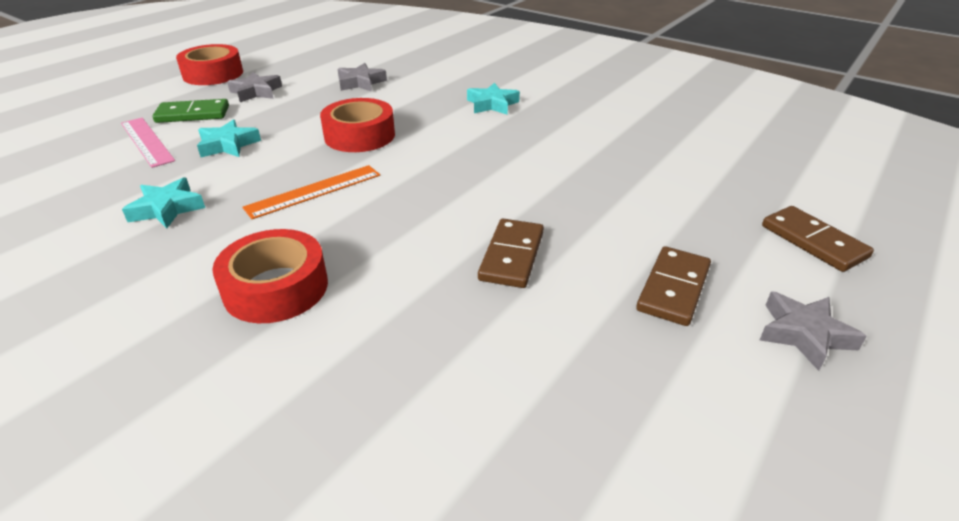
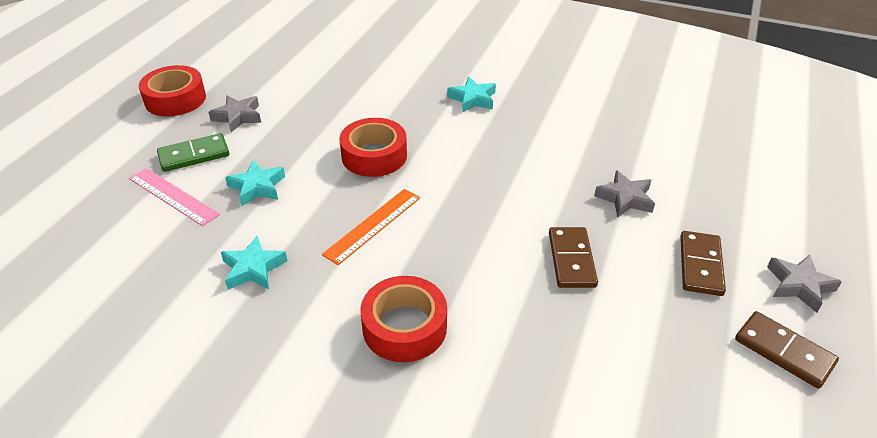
camera: 15 degrees left, 5 degrees up
(361, 82) = (334, 89): grey star -> grey star (625, 198)
(813, 241) = (781, 203): brown domino -> brown domino (784, 351)

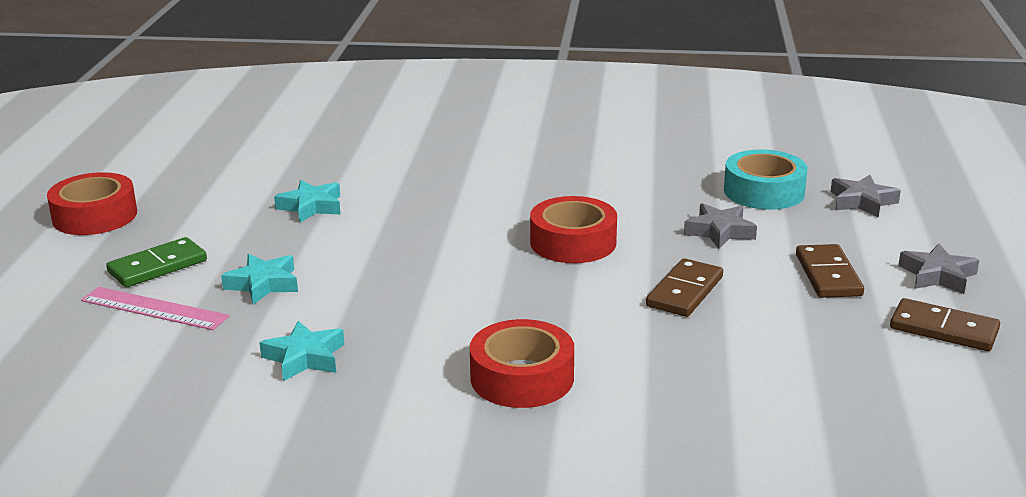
camera: 15 degrees left, 15 degrees down
(238, 117) = (195, 222): grey star -> grey star (862, 202)
(373, 225) = (433, 297): orange ruler -> none
(374, 156) = (398, 235): red tape -> red tape (573, 242)
(473, 99) = (494, 167): turquoise star -> turquoise star (311, 207)
(572, 260) = (685, 292): brown domino -> brown domino turned 45 degrees clockwise
(678, 161) = (764, 191): none -> turquoise tape

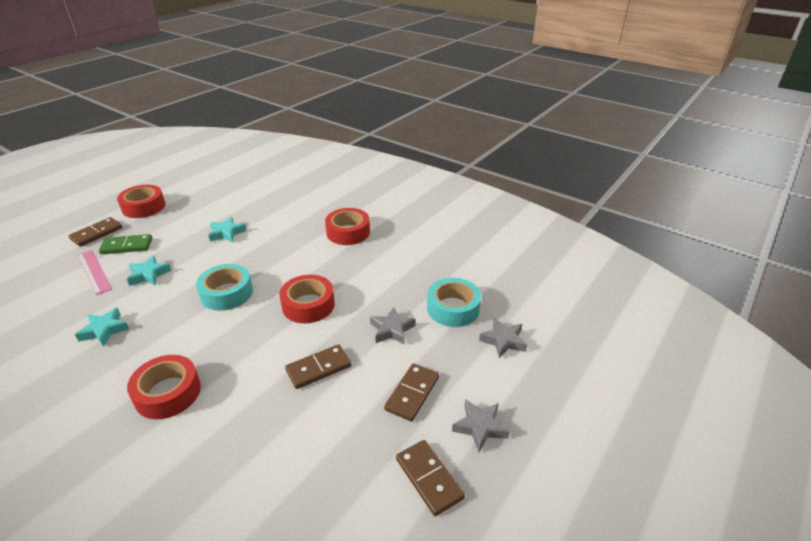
camera: 30 degrees right, 10 degrees up
(66, 268) = (97, 233): none -> brown domino
(431, 266) = (227, 293): none -> turquoise tape
(505, 158) = (348, 232): none -> red tape

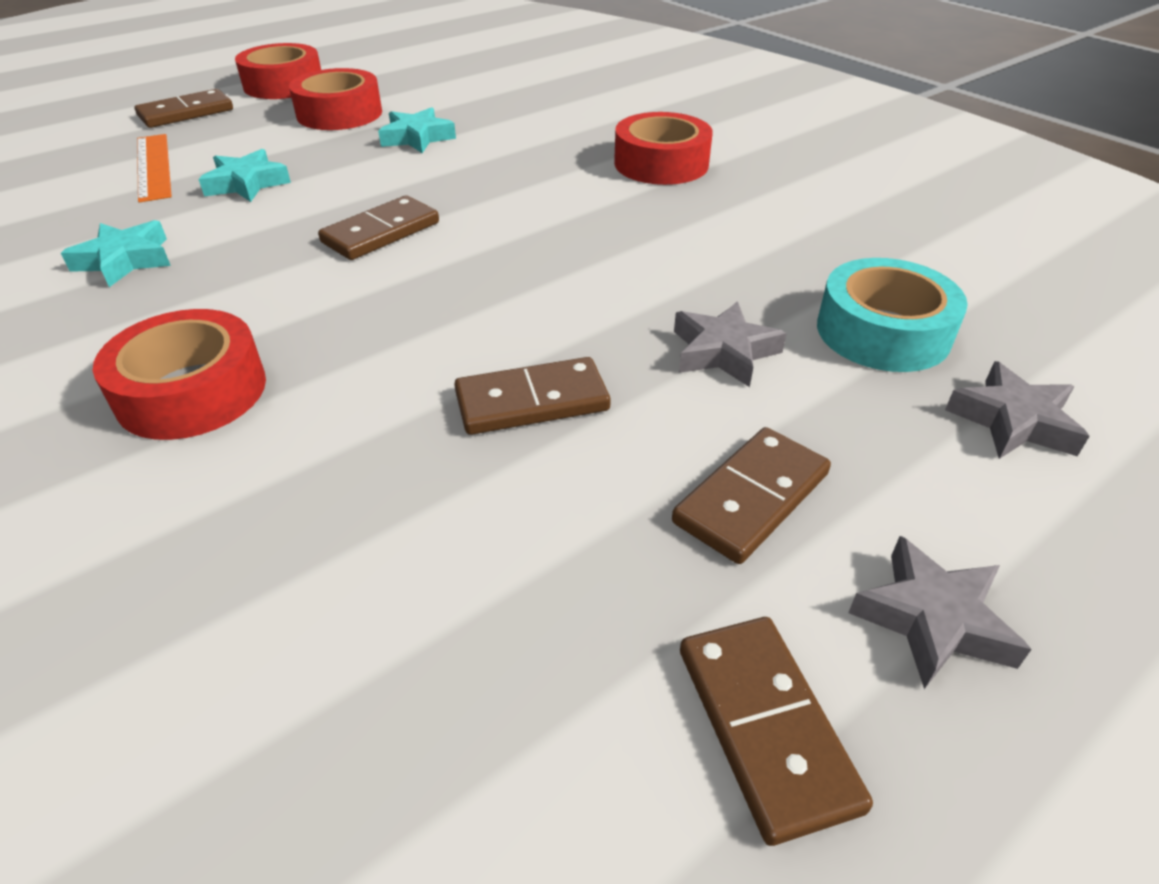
camera: 15 degrees right, 5 degrees up
(94, 271) = (153, 166): pink ruler -> orange ruler
(127, 246) = (228, 137): green domino -> none
(227, 293) = (381, 233): turquoise tape -> brown domino
(308, 305) = (543, 277): red tape -> red tape (339, 113)

